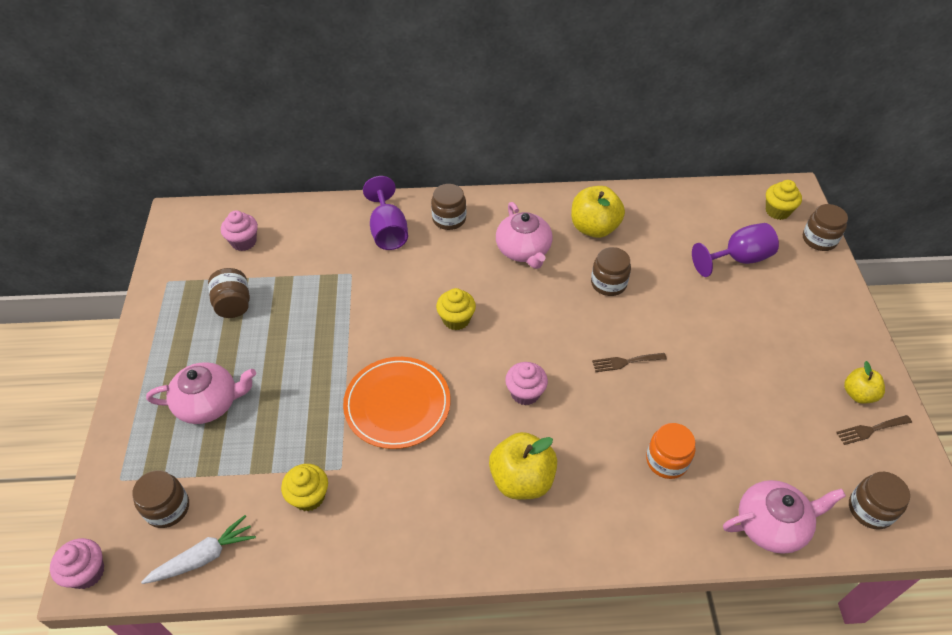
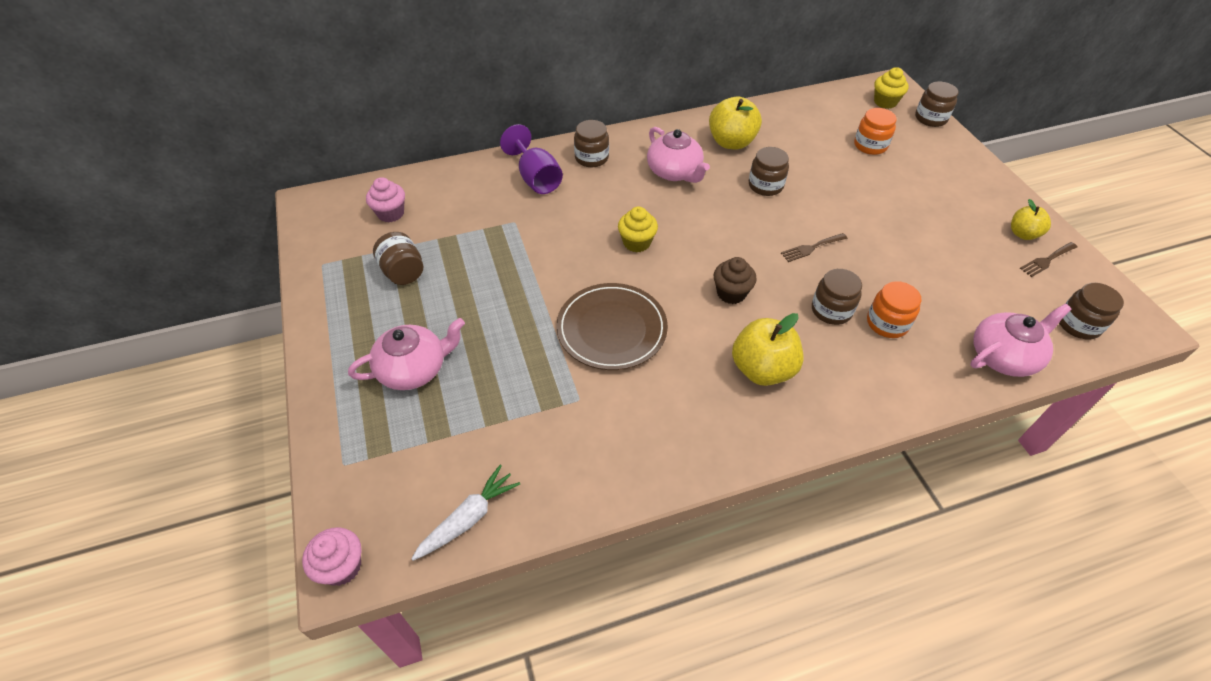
camera: 15 degrees left, 0 degrees up
(167, 508) = (409, 480): brown jar -> brown jar (831, 310)
(309, 496) = (557, 433): yellow cupcake -> none
(397, 404) = (611, 329): orange plate -> brown plate
(525, 393) = (731, 293): pink cupcake -> brown cupcake
(738, 259) = (870, 145): purple goblet -> orange jar

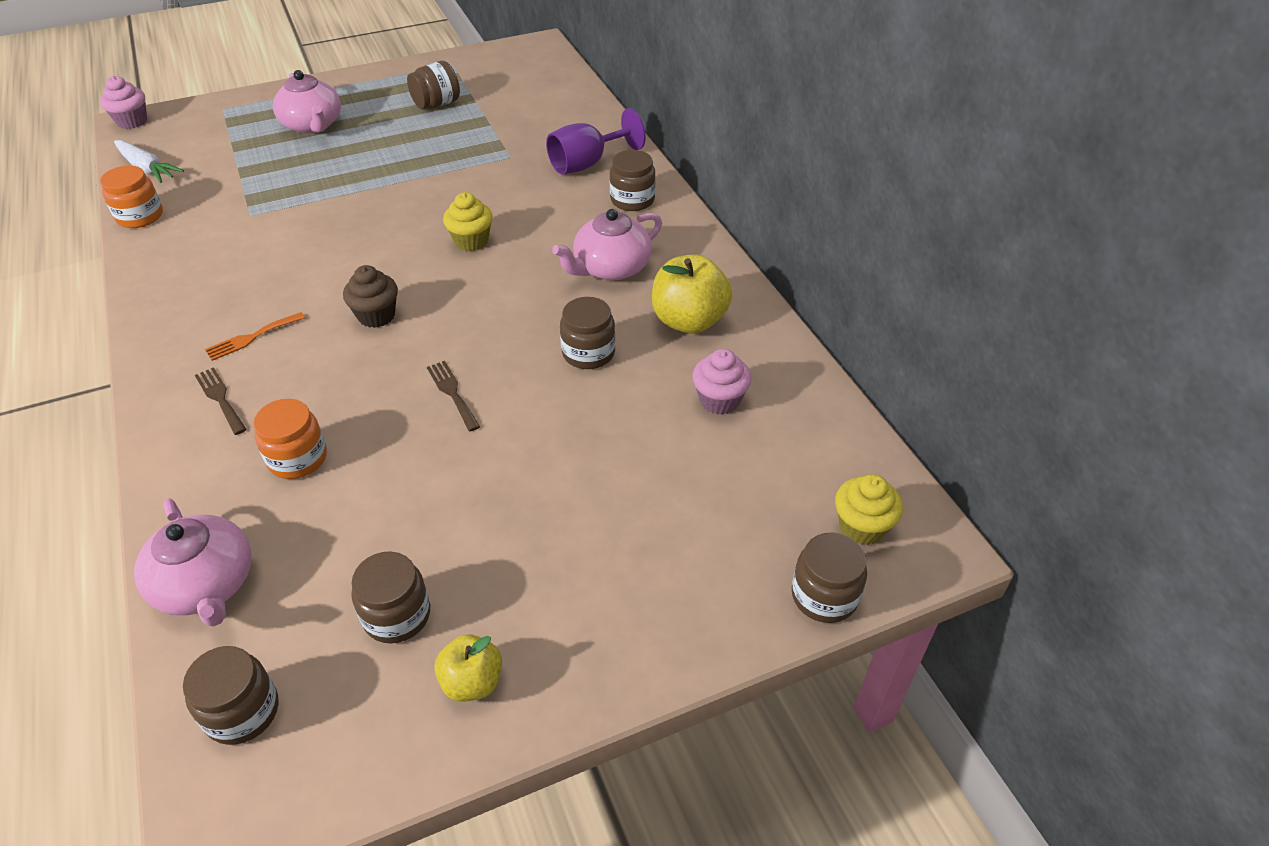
camera: 85 degrees right, 5 degrees down
(391, 213) = (522, 86): pink cupcake -> pink cupcake (719, 400)
(611, 329) = (337, 229): brown plate -> none
(762, 369) = (252, 338): yellow apple -> orange fork
(831, 310) = (332, 404): brown jar -> brown jar (397, 615)
(870, 145) = (712, 487): orange jar -> orange jar (140, 216)
(1047, 260) = (400, 705): brown fork -> brown fork (220, 398)

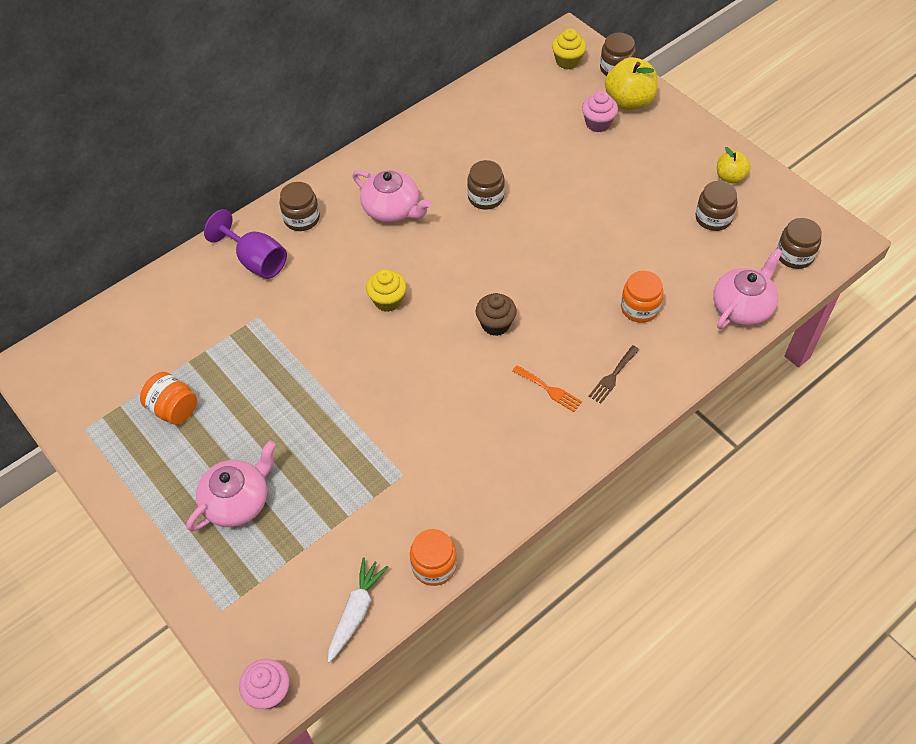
camera: 105 degrees left, 10 degrees up
(436, 104) = (173, 409): brown jar -> orange jar
(452, 393) = (551, 253): brown fork -> none
(689, 321) = (434, 156): yellow apple -> yellow apple (629, 101)
(719, 400) = (501, 128): pink cupcake -> pink cupcake (598, 123)

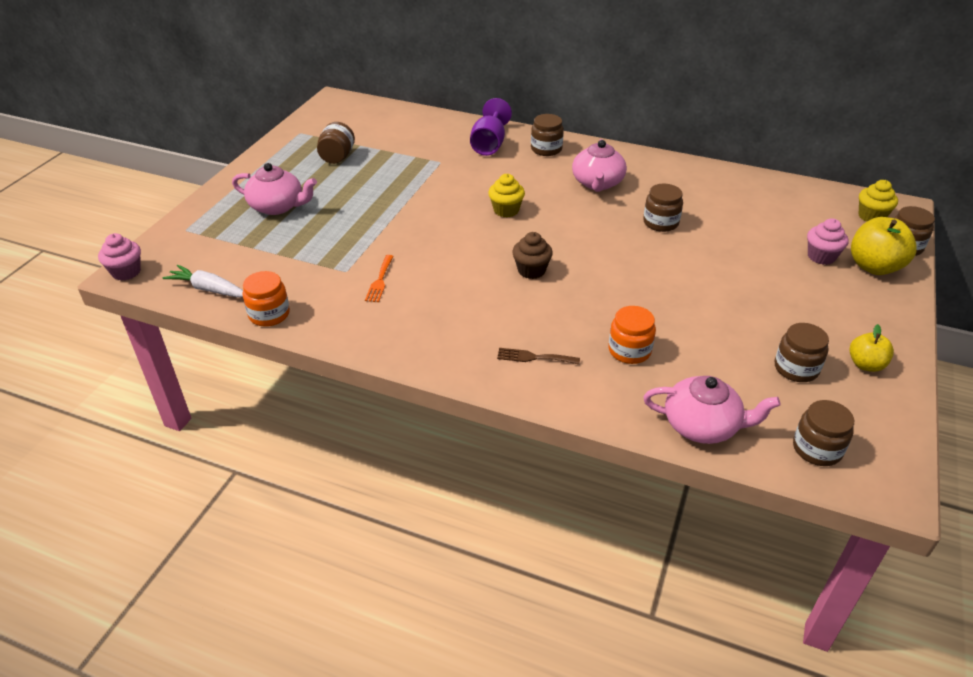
camera: 60 degrees right, 15 degrees down
(173, 409) = (337, 157): orange jar -> brown jar
(356, 612) = (209, 289): white carrot -> white carrot turned 150 degrees counterclockwise
(549, 389) = (487, 322): orange fork -> orange fork (380, 281)

